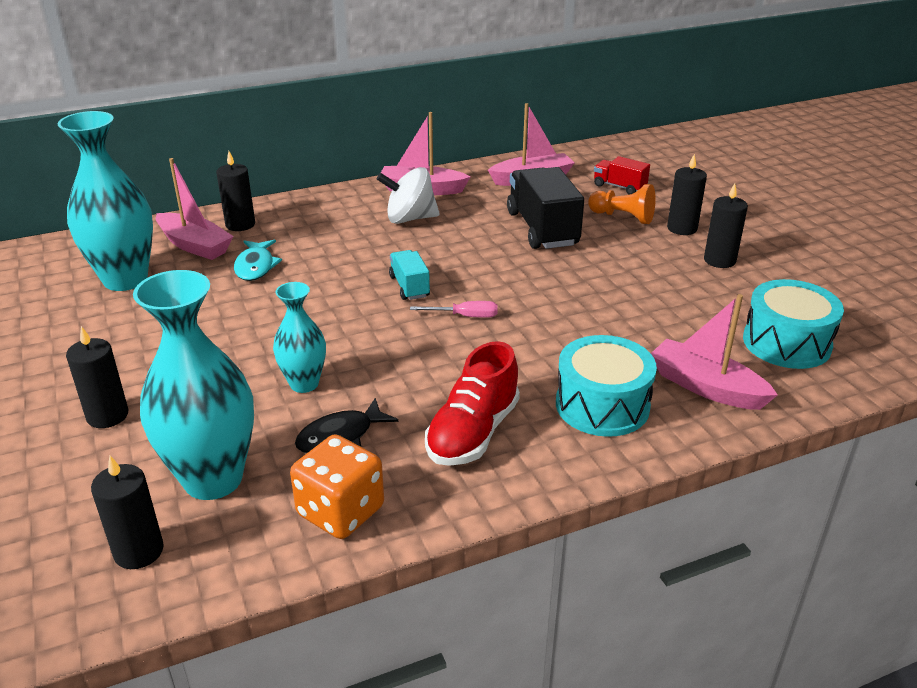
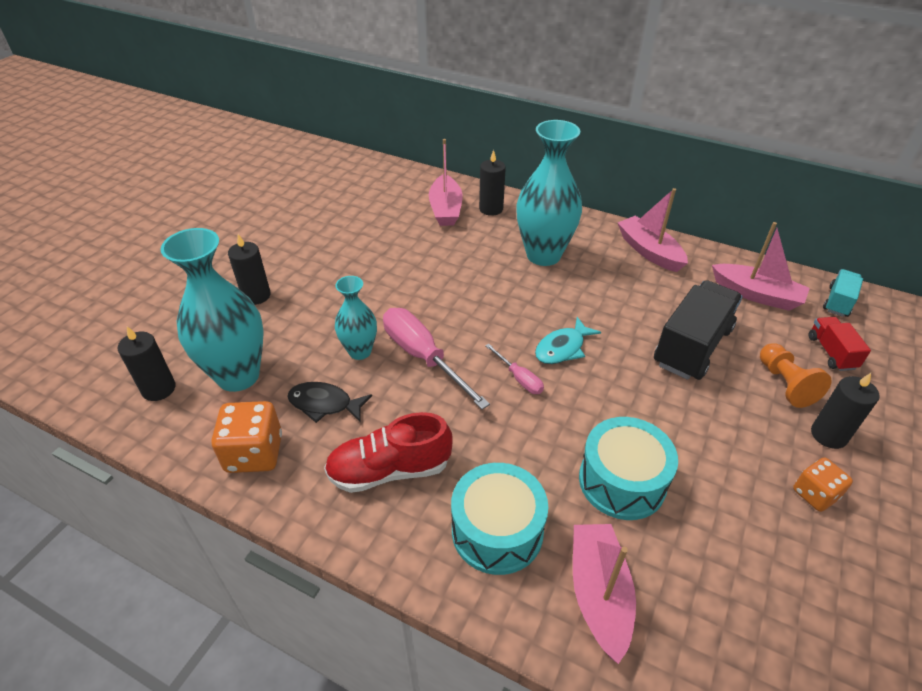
camera: 50 degrees right, 10 degrees up
(125, 279) = (381, 211): turquoise vase -> turquoise vase (543, 255)
(255, 266) = (455, 246): turquoise fish -> turquoise fish (562, 348)
(367, 351) = (423, 357): none -> pink screwdriver
(409, 286) = (520, 327): turquoise truck -> turquoise truck (838, 302)
(410, 218) = (603, 271): white spinning top -> none
(719, 260) = (815, 494): black candle -> orange dice
(786, 343) = (744, 627): turquoise drum -> turquoise drum (622, 481)

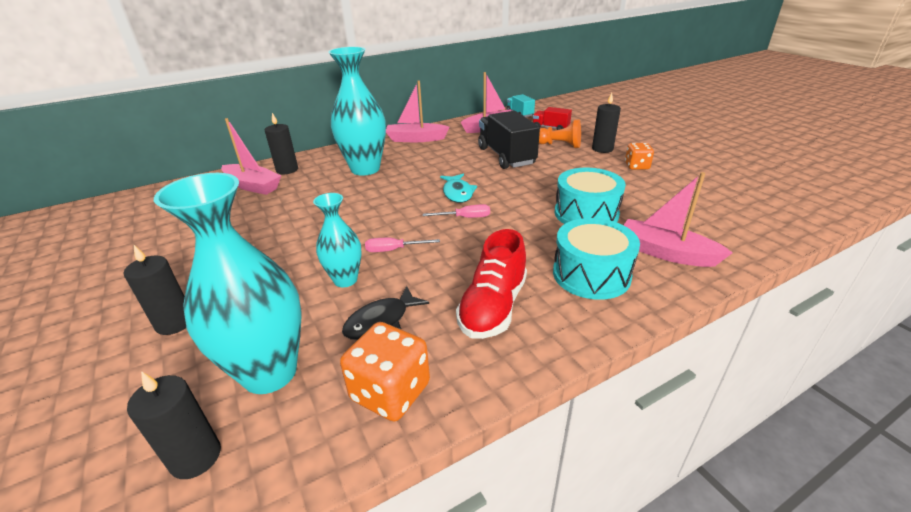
camera: 55 degrees left, 10 degrees down
(423, 357) = (393, 250): pink screwdriver -> pink screwdriver, size x0.50

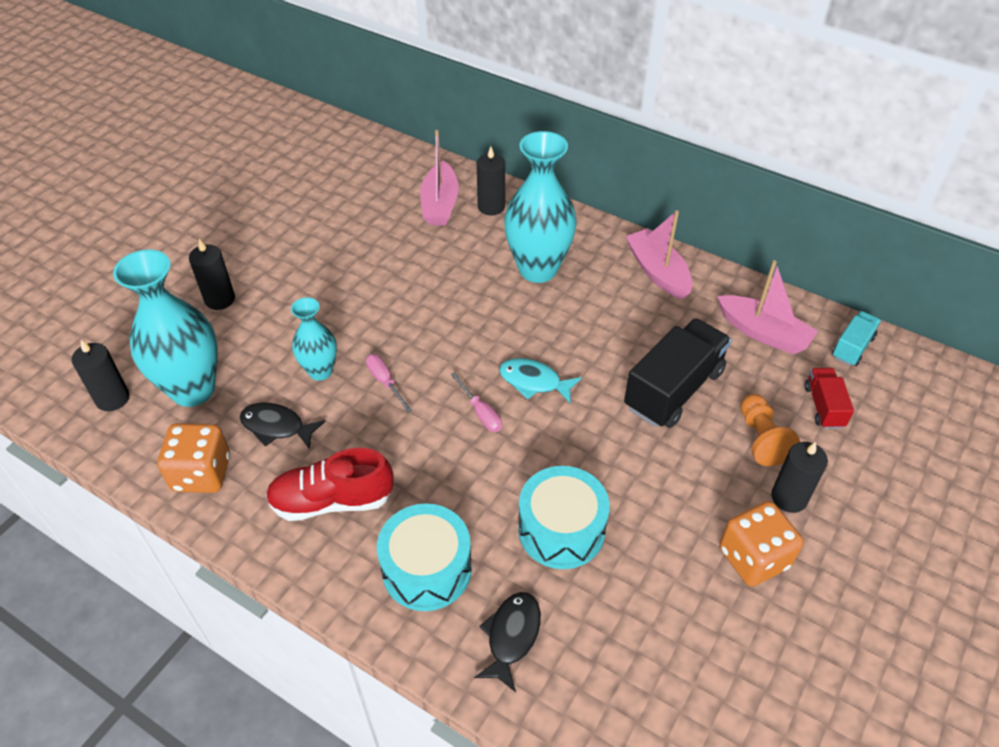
camera: 60 degrees right, 15 degrees up
(458, 193) = (534, 382): turquoise fish -> turquoise fish turned 60 degrees clockwise
(636, 166) = (753, 558): orange dice -> orange dice, size x1.59
(666, 253) = (511, 636): pink boat -> black fish

